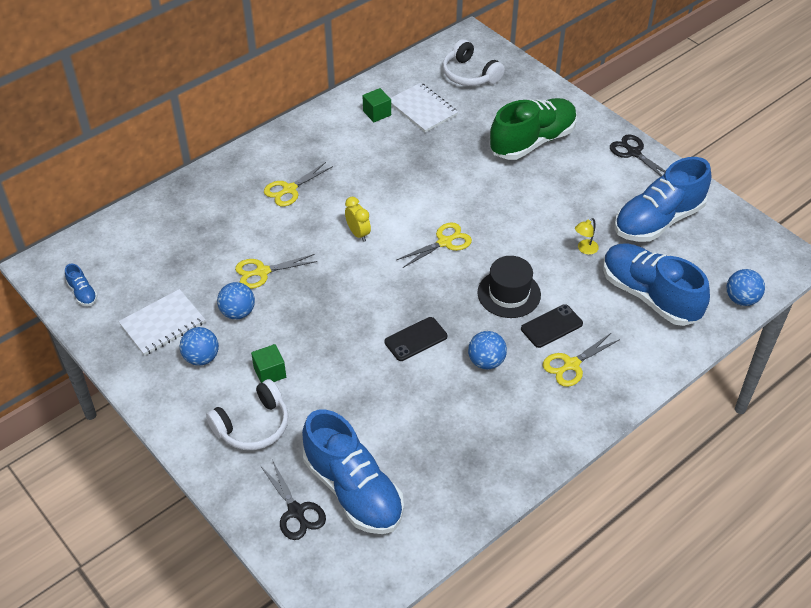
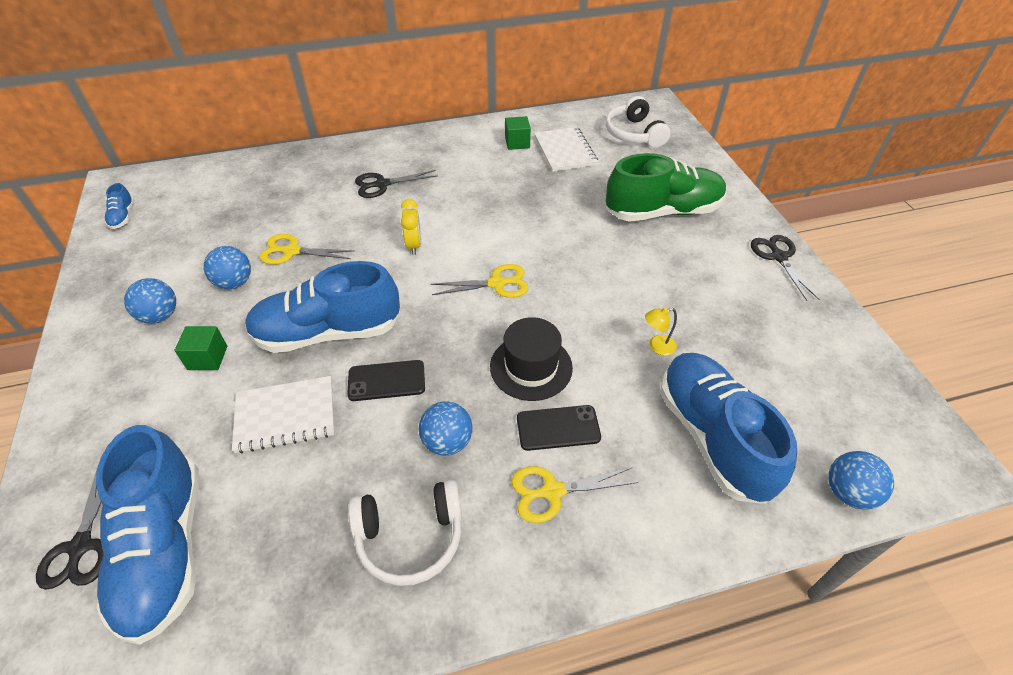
camera: 25 degrees right, 0 degrees up
(162, 324) = (159, 269): white notebook -> white notebook (285, 415)
(253, 425) = (137, 411): white headphones -> white headphones (410, 536)
(289, 189) = (382, 184): yellow scissors -> black scissors
(658, 220) = (772, 343): blue shoe -> blue shoe (328, 332)

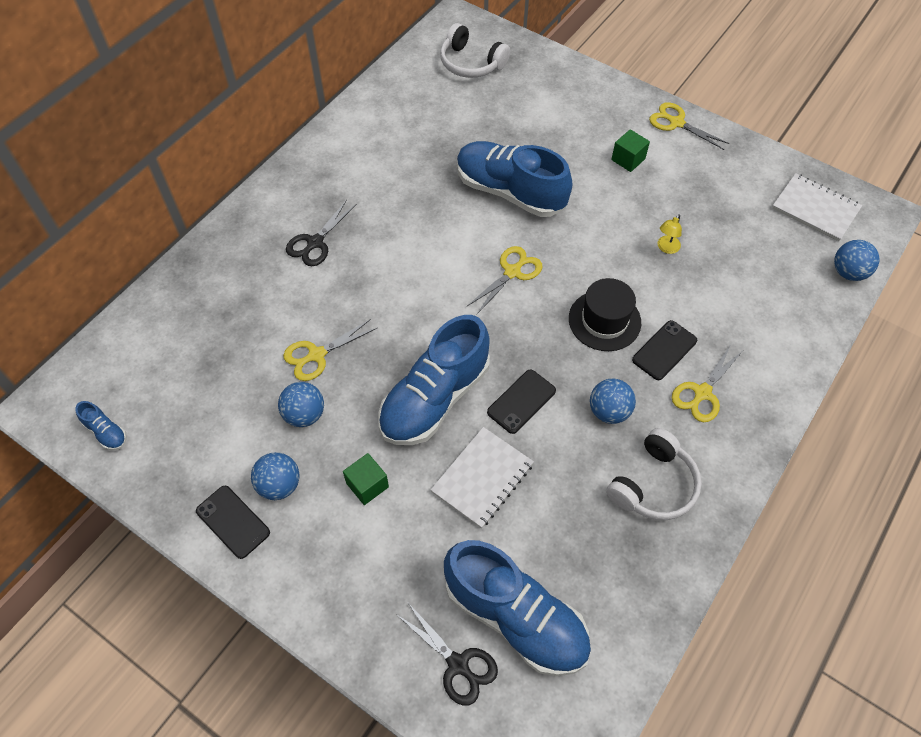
camera: 40 degrees left, 10 degrees up
(105, 318) = (233, 521): none -> black phone
(414, 245) = (412, 282): yellow clock -> none
(517, 143) = (384, 128): green cube -> green cube (628, 159)
(565, 151) = (433, 114): white notebook -> white notebook (815, 209)
(663, 212) = (566, 130): green shoe -> none
(712, 436) = (754, 289): blue shoe -> blue shoe (510, 192)
(778, 257) = (676, 123): black scissors -> yellow scissors

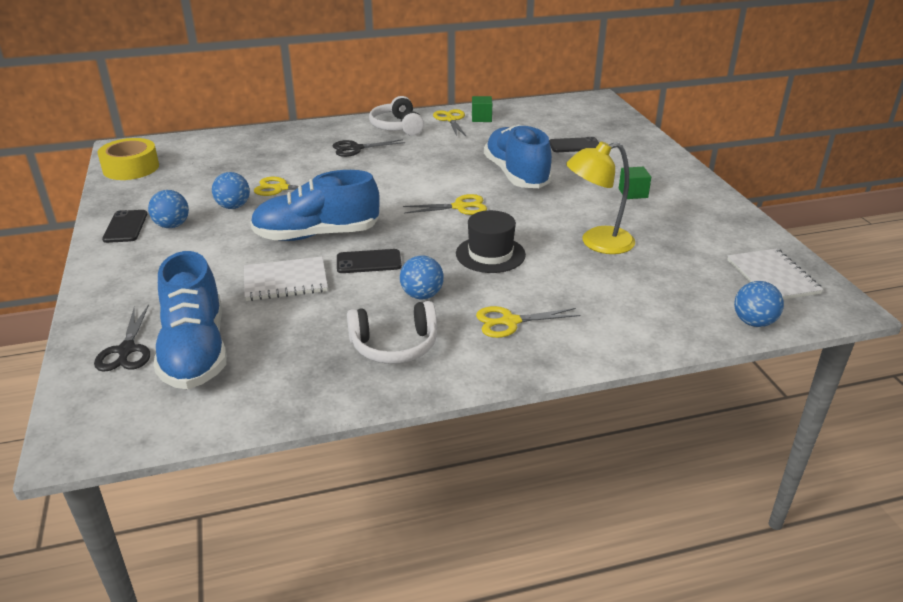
camera: 40 degrees right, 25 degrees down
(106, 432) = (131, 168): blue shoe -> yellow tape
(367, 485) = (216, 249): green cube -> green cube (481, 118)
(471, 63) = (579, 117): white headphones -> white headphones (397, 127)
(664, 350) = (514, 288): black phone -> black phone (574, 145)
(666, 248) = (597, 243): yellow lamp -> yellow lamp, size x2.27
(676, 123) = (703, 191): yellow scissors -> yellow scissors (451, 120)

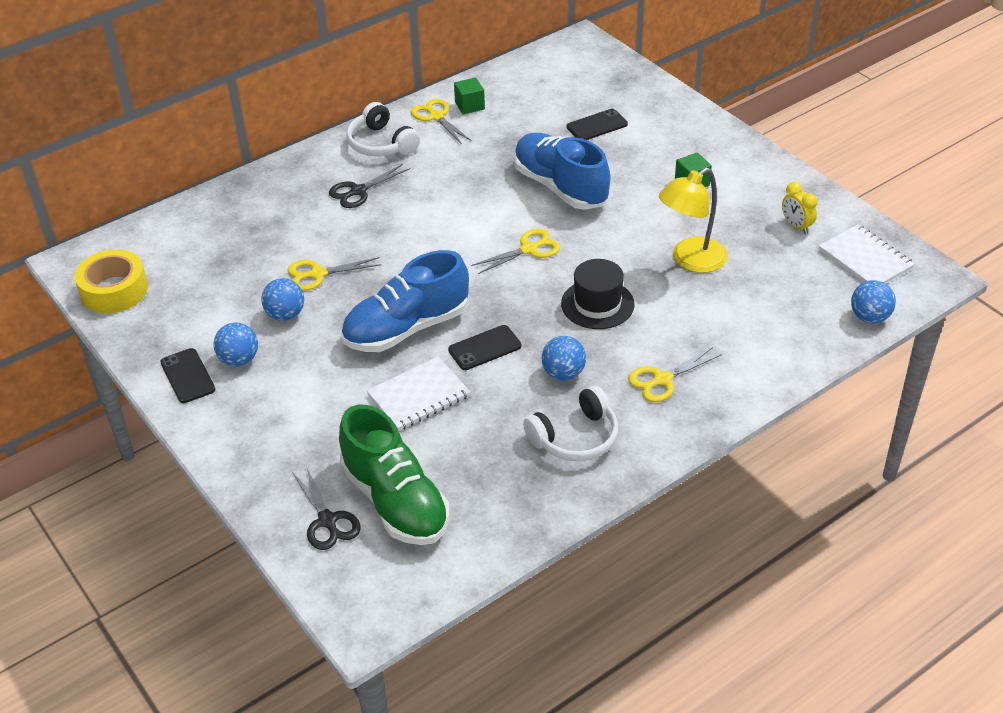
camera: 20 degrees left, 10 degrees up
(195, 351) = (395, 501): blue shoe -> green shoe
(714, 240) = (796, 226): none -> yellow clock

